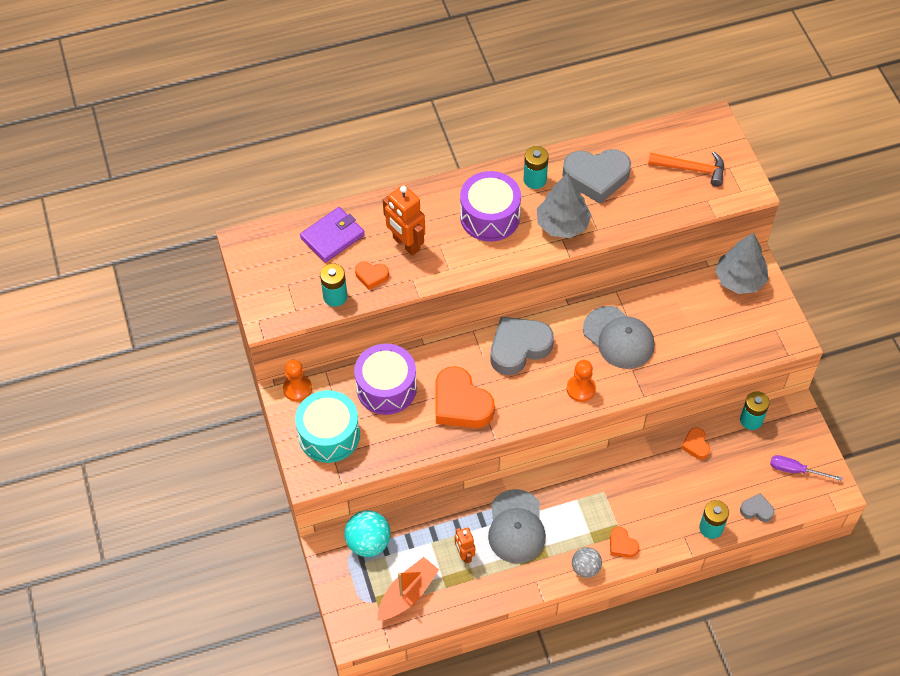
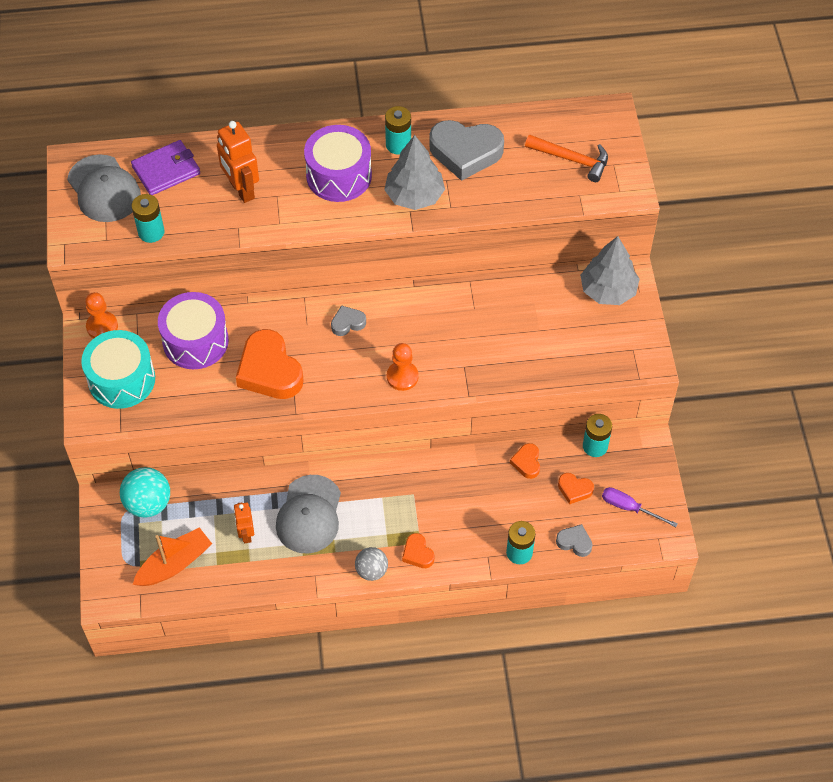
camera: 10 degrees right, 0 degrees up
(371, 276) = (195, 217): orange heart -> orange heart (574, 489)
(518, 348) = (347, 323): grey heart -> grey heart, size x0.48
(618, 338) = (458, 330): grey cap -> grey cap (104, 189)

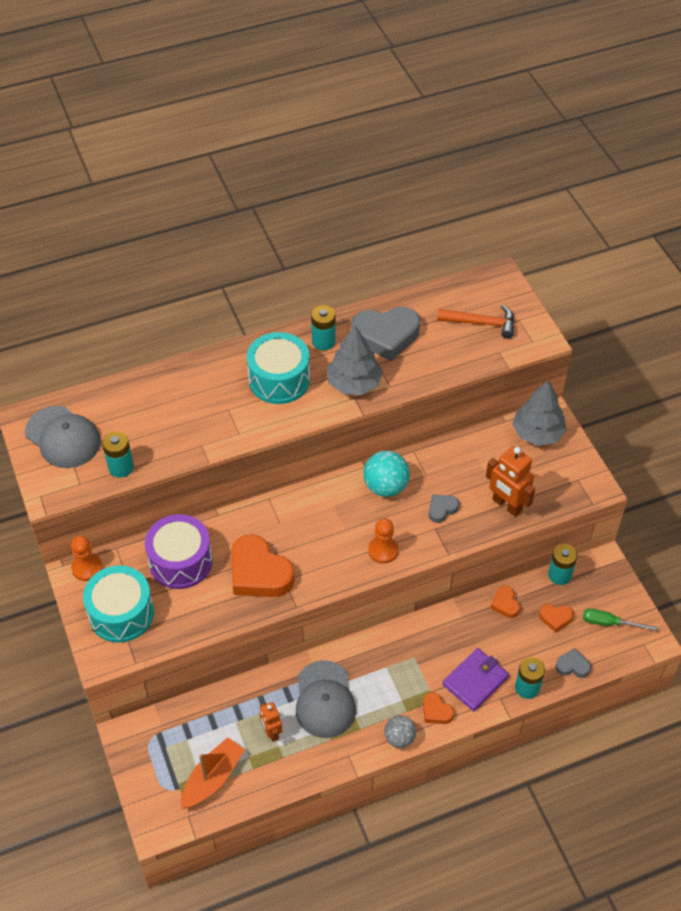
camera: 15 degrees left, 5 degrees down
(148, 503) = (169, 726): turquoise ball -> turquoise ball (385, 486)
(166, 170) = (117, 408): purple wallet -> purple wallet (475, 681)
(241, 190) = (193, 411): orange robot -> orange robot (506, 505)
(339, 175) = (279, 379): purple drum -> turquoise drum
(347, 323) = (316, 513): grey heart -> grey heart (442, 509)
(629, 508) = (609, 623): purple screwdriver -> green screwdriver

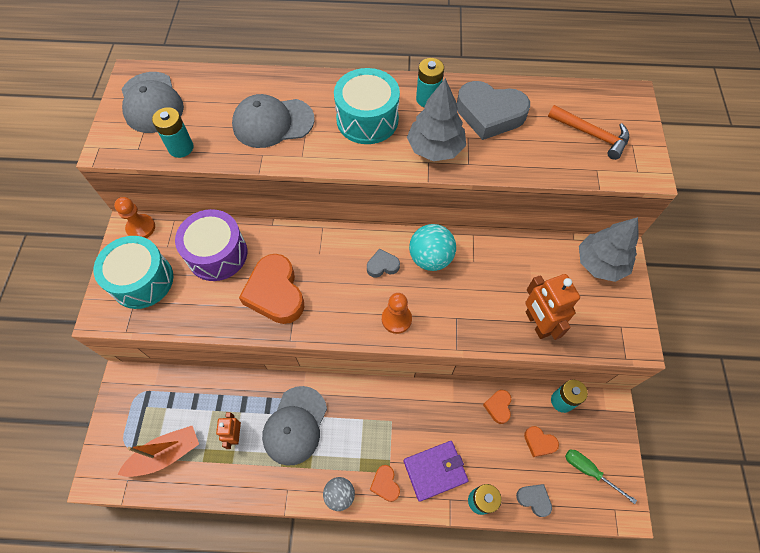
camera: 25 degrees right, 10 degrees up
(193, 414) = (273, 123): none -> grey cap
(442, 509) = (472, 302): grey heart -> grey heart (382, 265)

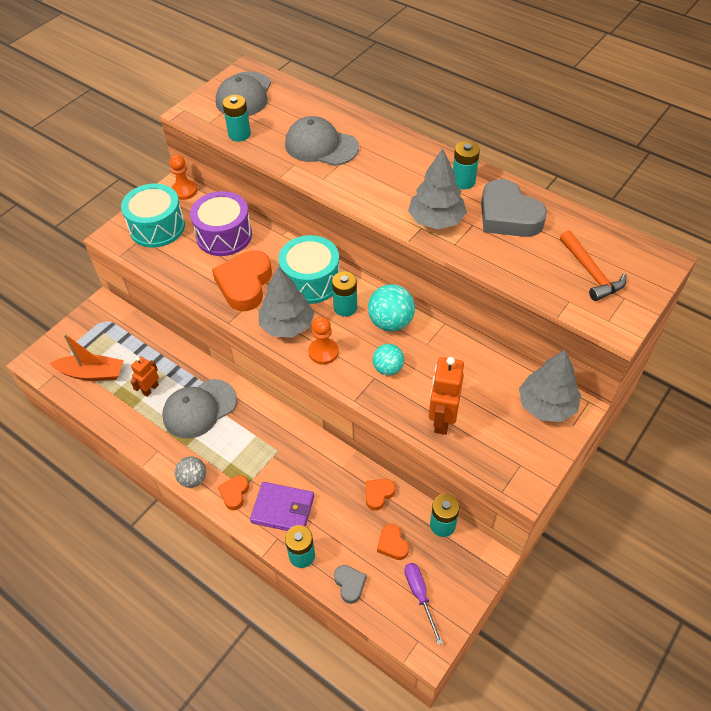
camera: 35 degrees right, 10 degrees down
(345, 312) = (287, 325): none -> grey tree
(367, 119) = (398, 175): turquoise drum -> turquoise drum (311, 281)
(382, 265) = (345, 307): grey heart -> turquoise battery
(460, 303) = (388, 368): none -> turquoise ball
(589, 471) = (420, 596): green screwdriver -> purple screwdriver

